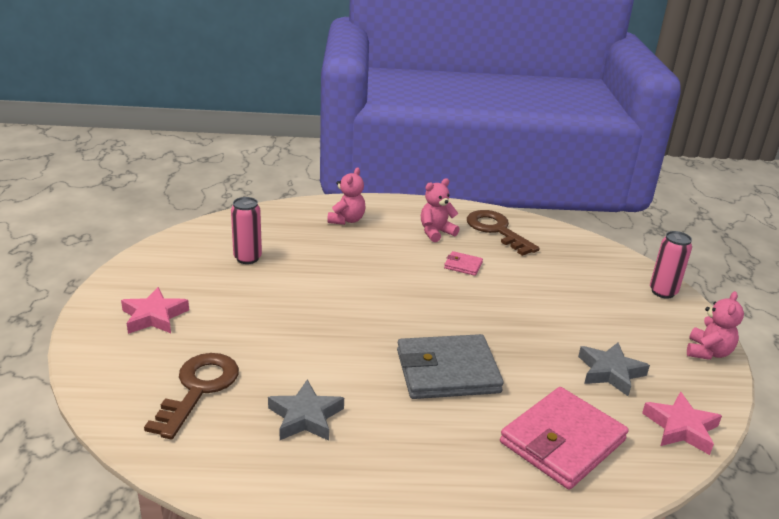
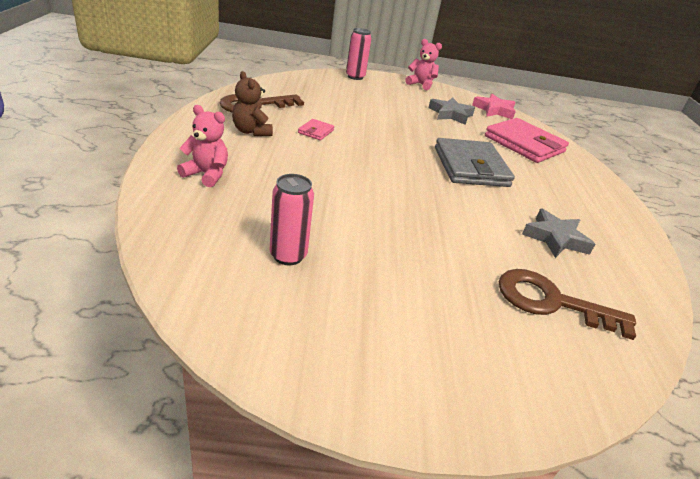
camera: 90 degrees left, 5 degrees up
(154, 316) = (433, 344): pink star -> none
(436, 232) = (251, 131): pink teddy bear -> brown teddy bear

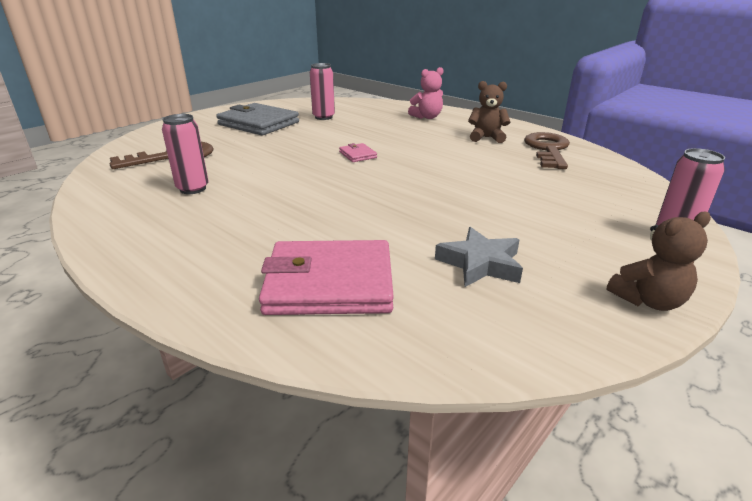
camera: 135 degrees right, 5 degrees down
(316, 131) = (472, 158): pink wallet -> pink wallet (357, 155)
(421, 84) = (648, 300): pink teddy bear -> brown teddy bear
(471, 167) = (330, 205): grey wallet -> grey wallet (258, 123)
(494, 110) = (479, 339): pink star -> none
(555, 238) = (193, 189): grey star -> pink can

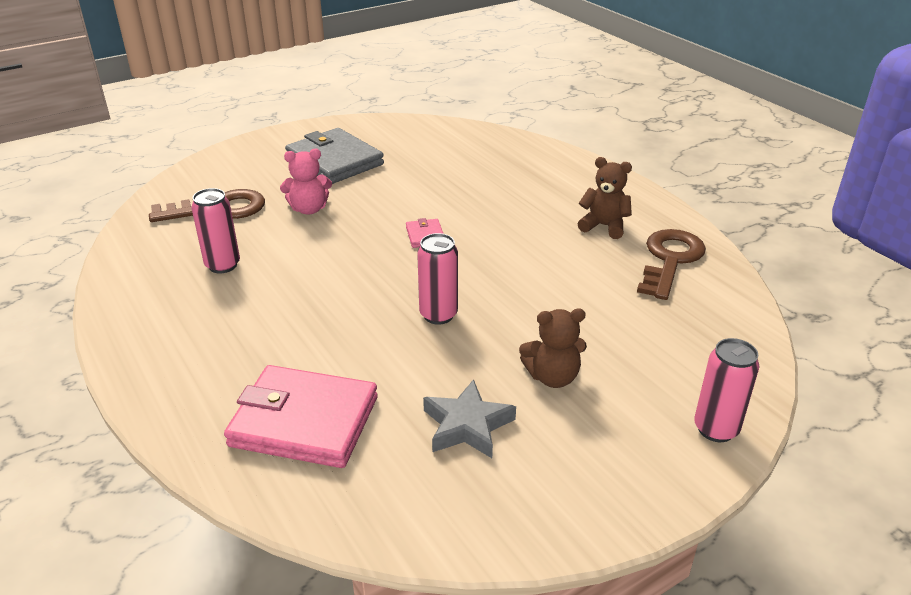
camera: 15 degrees right, 5 degrees up
(323, 117) = (418, 158): pink can -> pink can (438, 315)
(427, 117) = (550, 174): pink teddy bear -> pink teddy bear (309, 209)
(648, 300) = (611, 507): brown teddy bear -> brown teddy bear (552, 377)

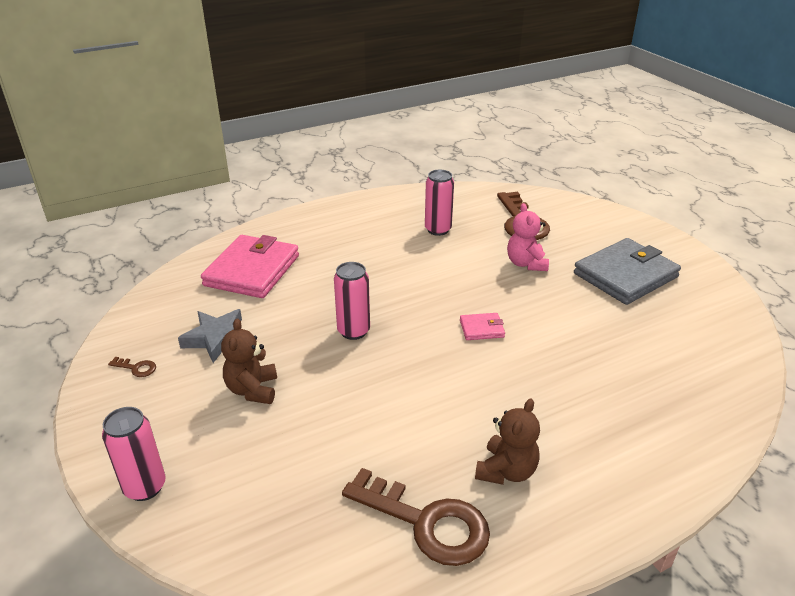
camera: 95 degrees right, 0 degrees up
(540, 493) = (136, 368): none -> brown key

